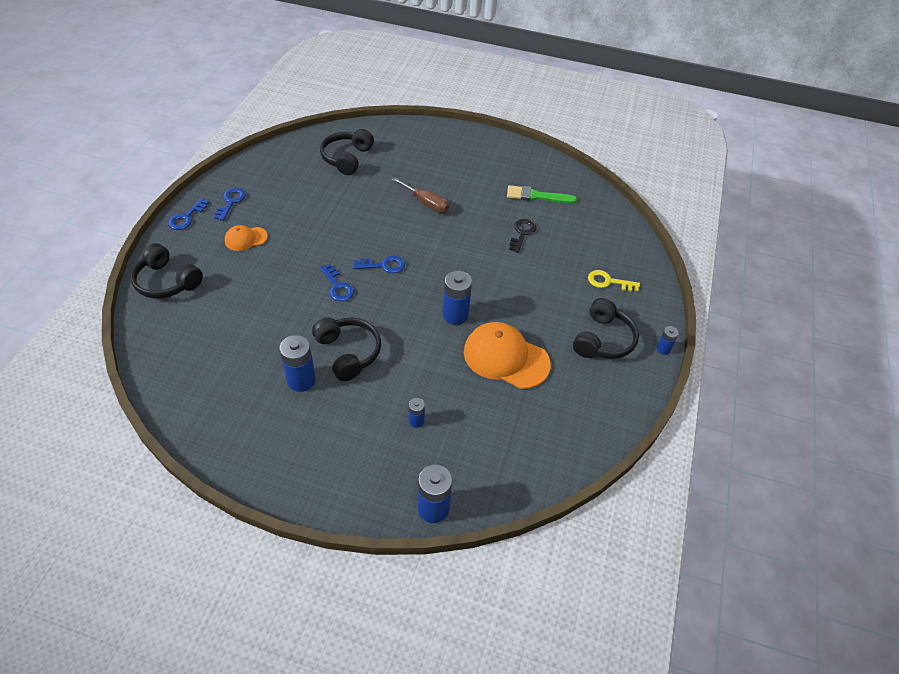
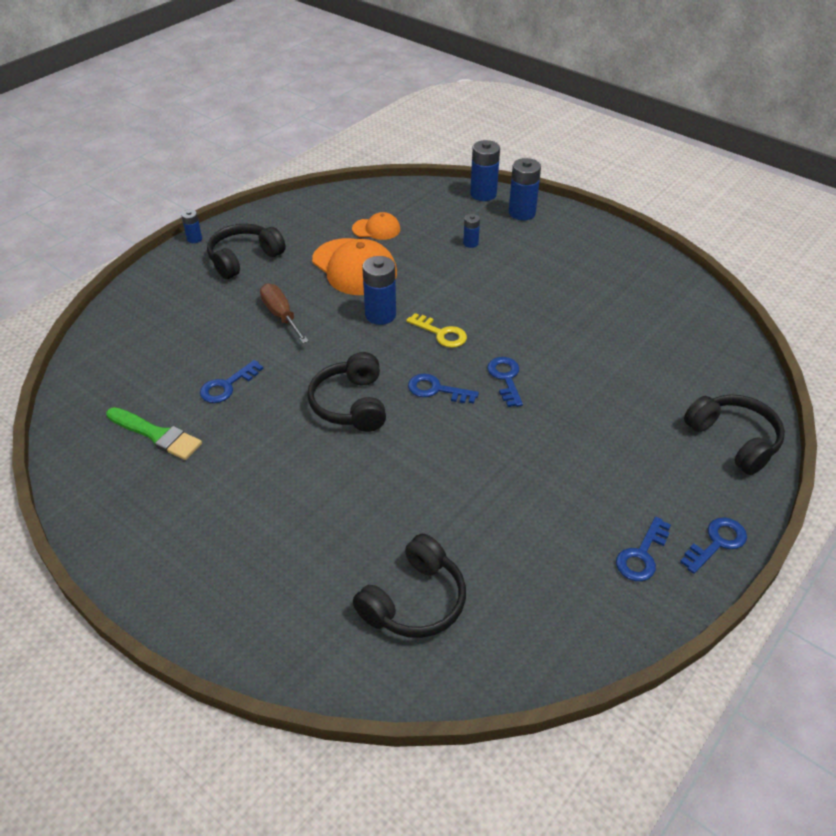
camera: 155 degrees left, 5 degrees down
(245, 239) = (621, 478): orange cap -> orange cap (376, 229)
(301, 380) = (572, 296): blue battery -> blue battery (522, 213)
(348, 352) = (515, 308): black headphones -> black headphones (350, 404)
(426, 203) = (327, 467): brown screwdriver -> brown screwdriver (281, 315)
(522, 233) = (227, 386): black key -> blue key
(608, 282) = (180, 305): yellow key -> yellow key (441, 333)

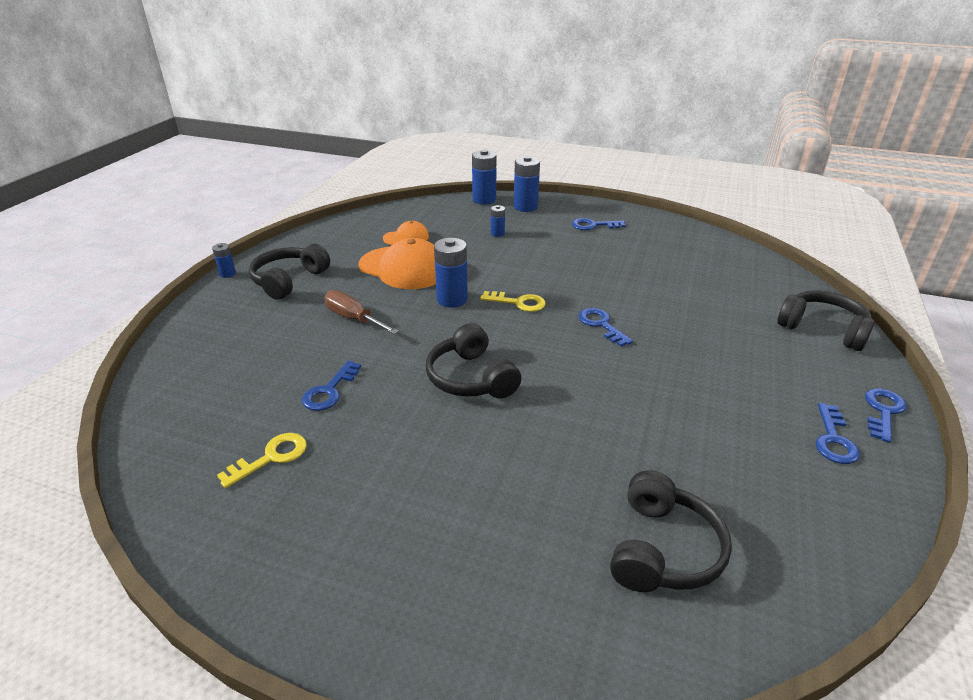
camera: 20 degrees left, 10 degrees down
(157, 435) = (271, 457): green brush -> yellow key
(436, 390) = (545, 347): blue key -> blue key (593, 225)

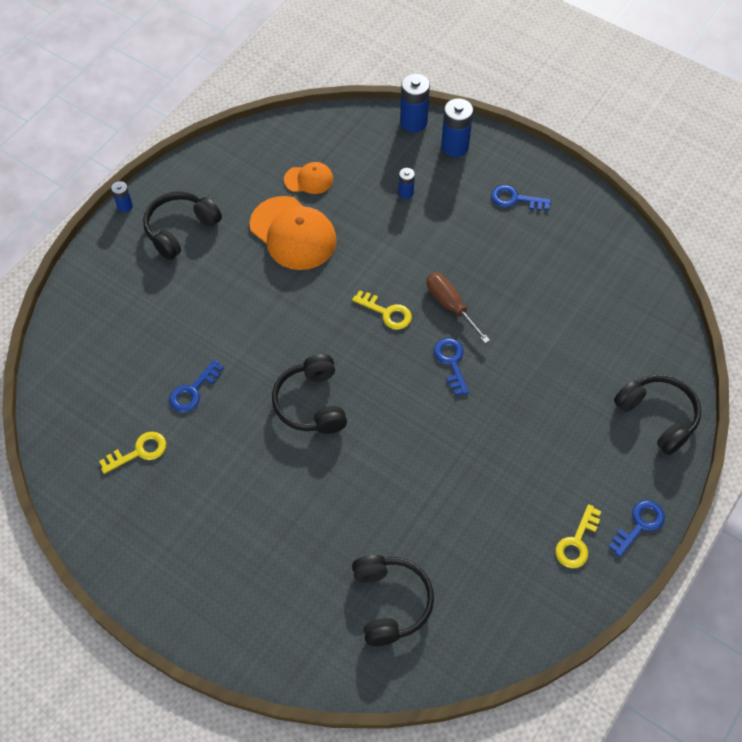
camera: 15 degrees right, 25 degrees up
(353, 318) = (230, 301): brown screwdriver -> brown screwdriver (450, 305)
(452, 299) = (326, 293): blue battery -> none
(663, 549) = (390, 602): black headphones -> black headphones turned 45 degrees counterclockwise
(834, 439) = (577, 542): blue key -> yellow key

